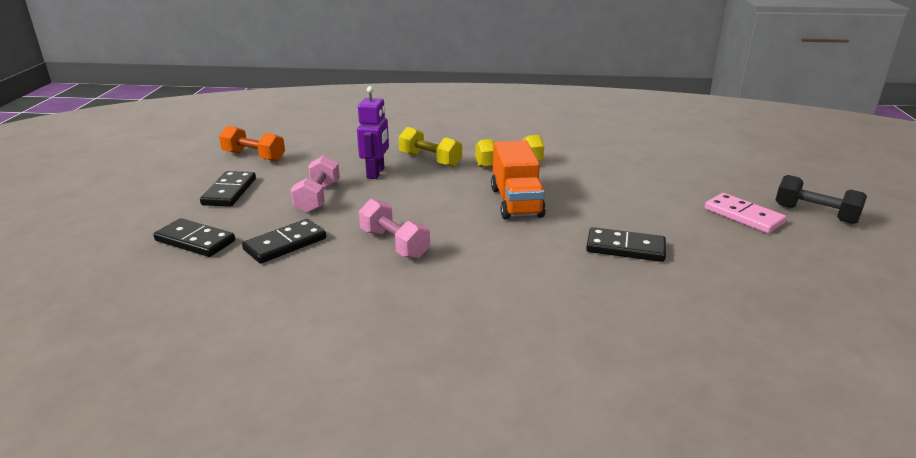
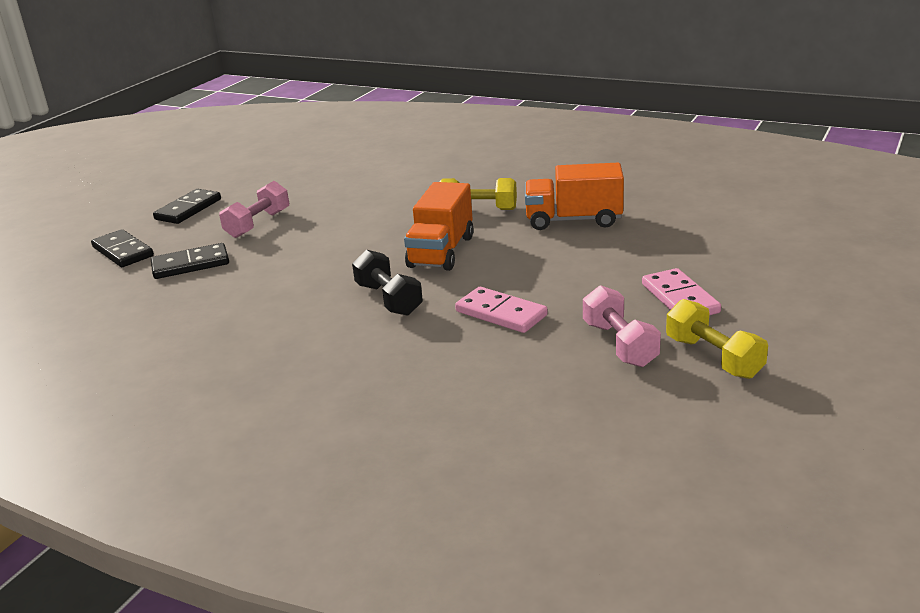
camera: 25 degrees right, 0 degrees up
(254, 156) = (239, 176): orange dumbbell -> none
(376, 173) = (335, 205): purple robot -> none
(394, 244) = (282, 277): pink dumbbell -> pink dumbbell (619, 344)
(430, 160) = (402, 196): yellow dumbbell -> yellow dumbbell (713, 357)
(594, 165) = (573, 220): none -> orange truck
(625, 248) = (501, 313): black domino -> pink domino
(815, 214) = (775, 308): black dumbbell -> black dumbbell (388, 299)

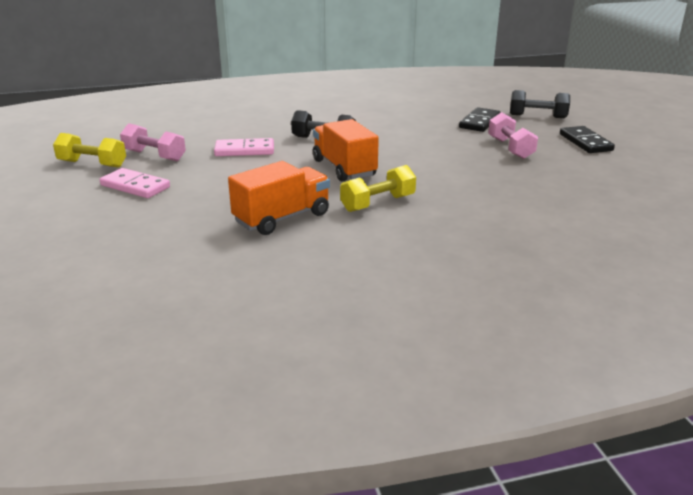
camera: 135 degrees right, 0 degrees up
(122, 252) = (537, 116): black domino -> black dumbbell

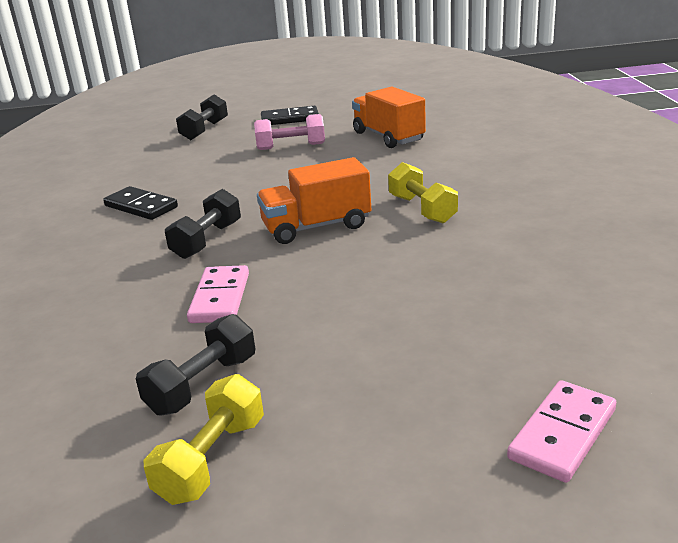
camera: 80 degrees left, 0 degrees up
(135, 186) = (338, 388): pink domino -> pink domino (563, 434)
(154, 156) = (202, 385): pink dumbbell -> black dumbbell
(282, 218) = (459, 260): orange truck -> orange truck (388, 137)
(479, 122) = (204, 155): black domino -> black domino (141, 206)

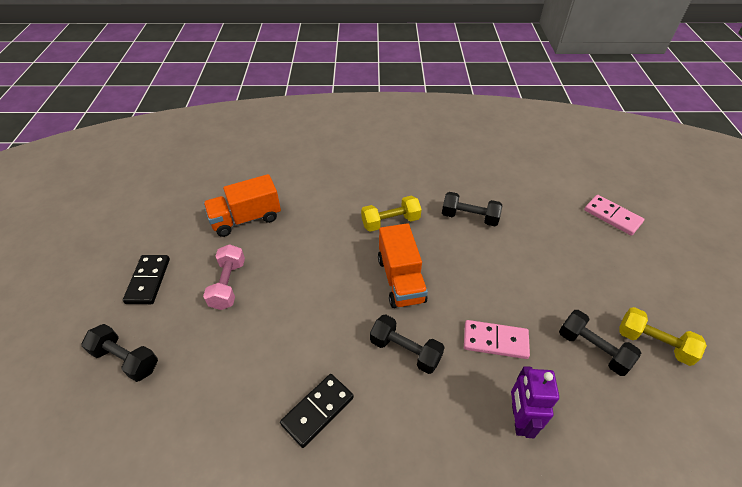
camera: 85 degrees left, 20 degrees up
(102, 319) = (519, 419): none -> purple robot
(463, 265) = (469, 217): none -> black dumbbell

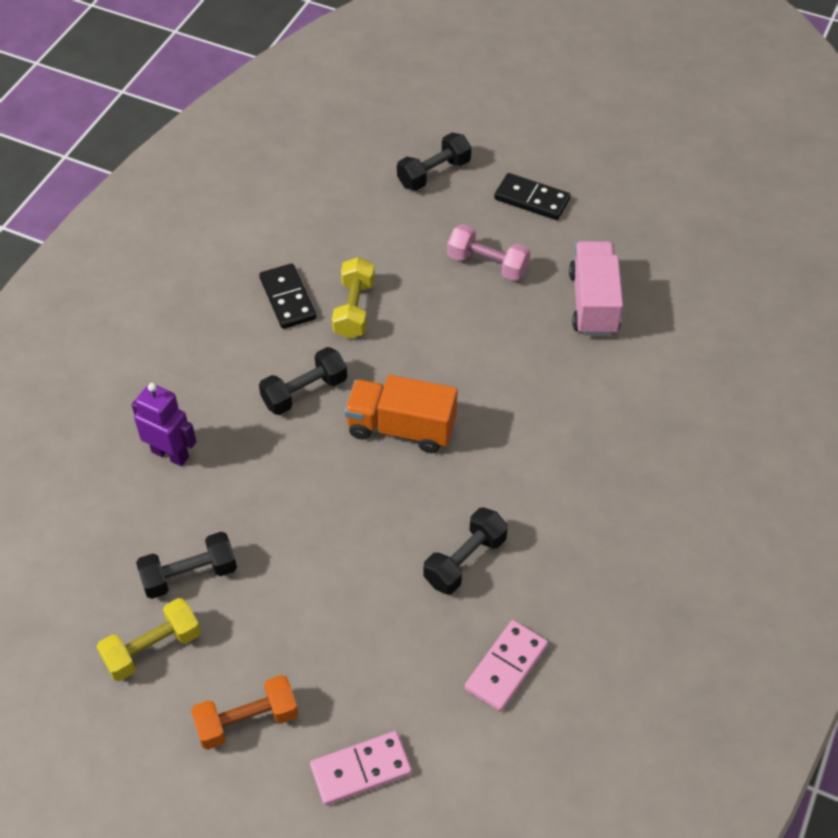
camera: 115 degrees right, 5 degrees up
(246, 219) = (593, 303): orange truck -> pink truck
(390, 222) = (506, 458): yellow dumbbell -> yellow dumbbell (354, 309)
(495, 341) = (262, 482): pink domino -> pink domino (506, 667)
(640, 272) = (247, 721): none -> orange dumbbell

